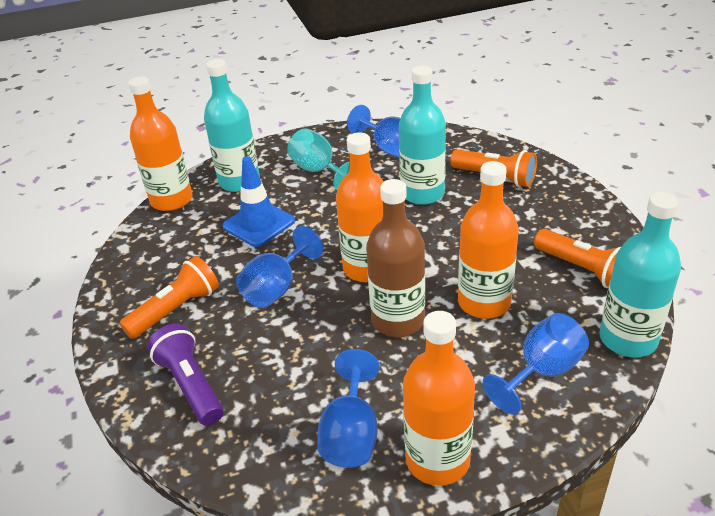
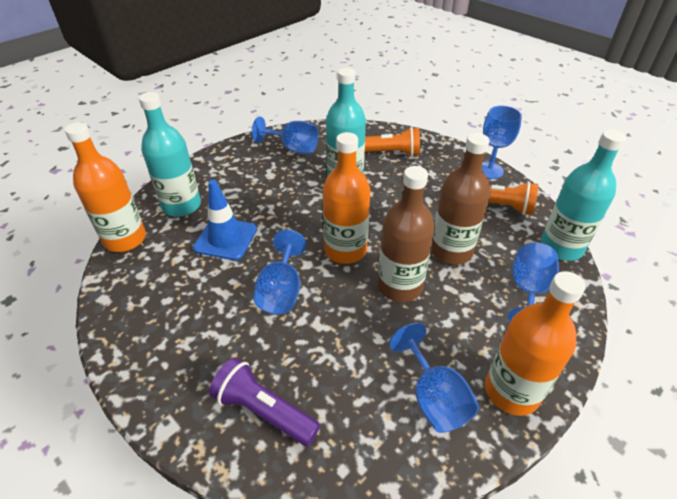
camera: 30 degrees left, 5 degrees up
(176, 309) = (200, 342): orange flashlight -> none
(319, 171) = (248, 180): turquoise goblet -> none
(484, 302) = (451, 251): orange bottle -> brown bottle
(608, 226) = (489, 170): none -> blue goblet

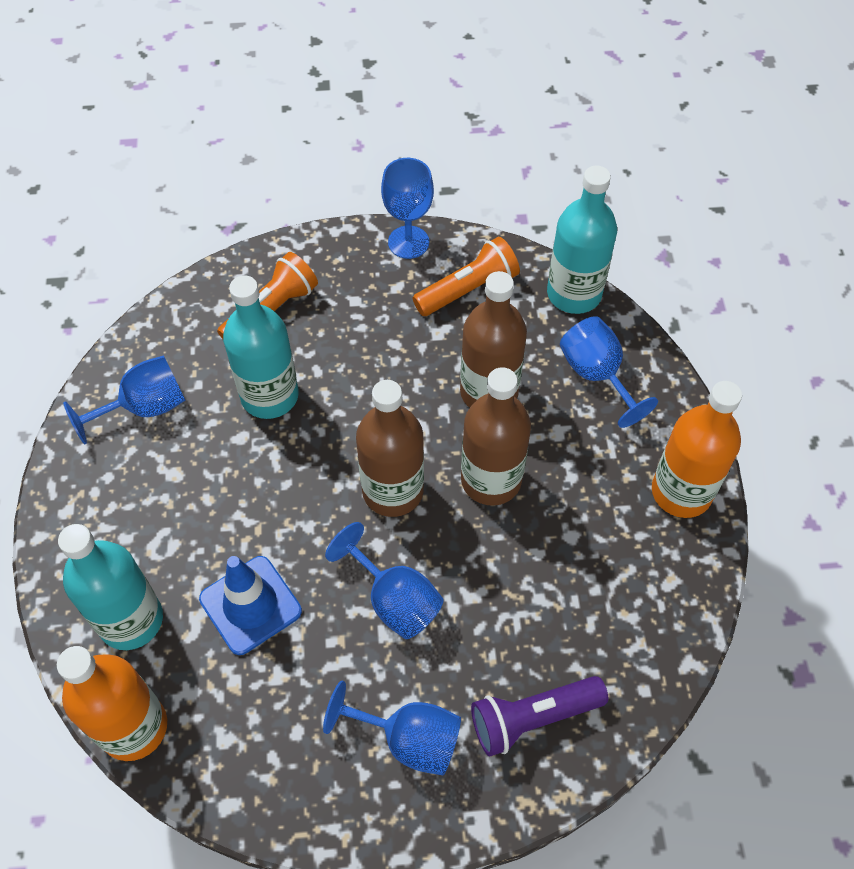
camera: 50 degrees left, 15 degrees up
(345, 250) = (393, 491): orange bottle -> brown bottle
(433, 398) = (637, 559): blue goblet -> blue goblet (409, 739)

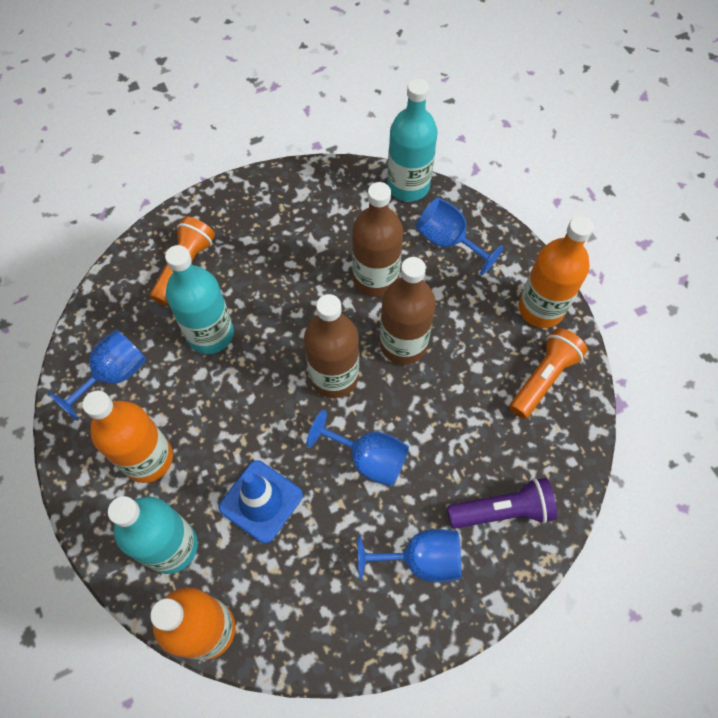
camera: 20 degrees left, 5 degrees up
(144, 513) = (148, 458): none -> orange bottle
(408, 242) = (270, 183): blue goblet -> none
(468, 289) = (329, 206): orange flashlight -> orange flashlight (543, 378)
(532, 718) = (502, 510): purple flashlight -> purple flashlight turned 150 degrees counterclockwise

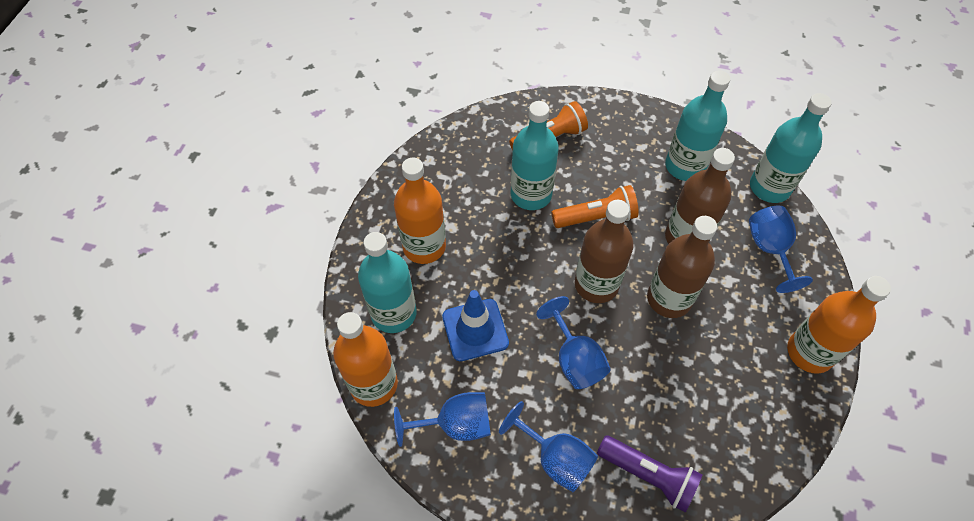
camera: 40 degrees right, 5 degrees down
(114, 375) = (446, 177): blue goblet -> blue goblet (456, 424)
(326, 213) = (685, 166): none -> turquoise bottle
(543, 378) = (767, 405): orange flashlight -> orange flashlight (596, 217)

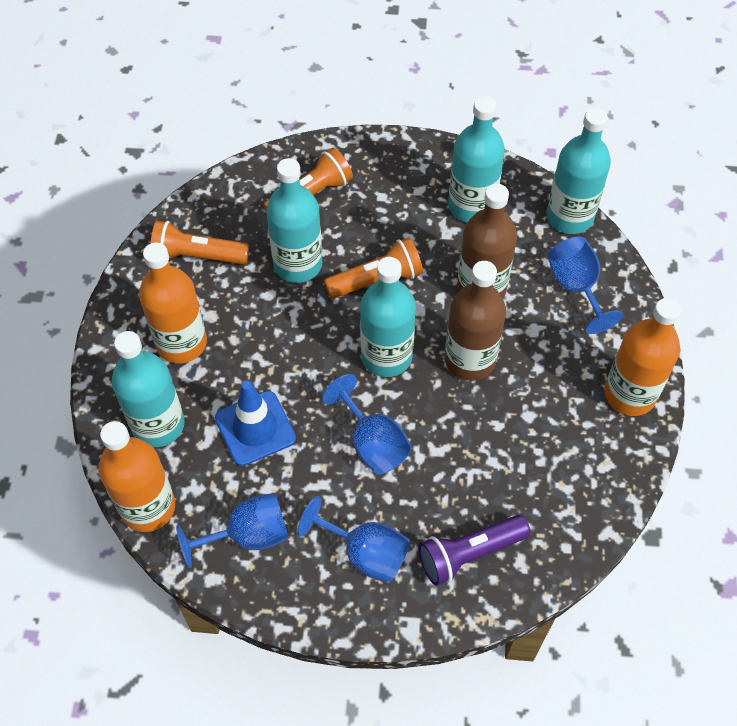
camera: 10 degrees left, 0 degrees up
(448, 175) = (197, 256): none -> orange flashlight
(596, 284) = (386, 356): brown bottle -> turquoise bottle
(649, 475) = (469, 554): purple flashlight -> purple flashlight turned 135 degrees clockwise

